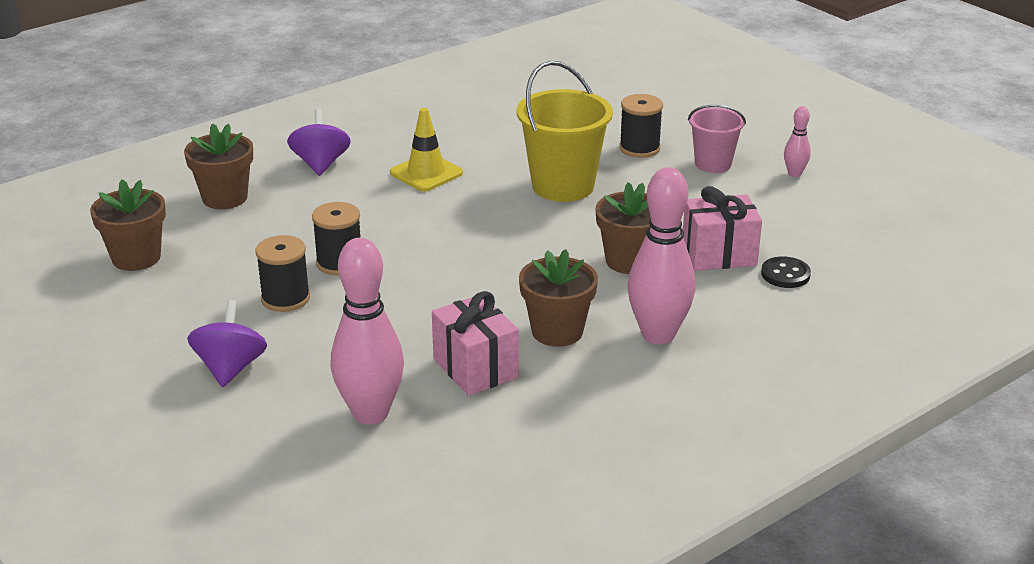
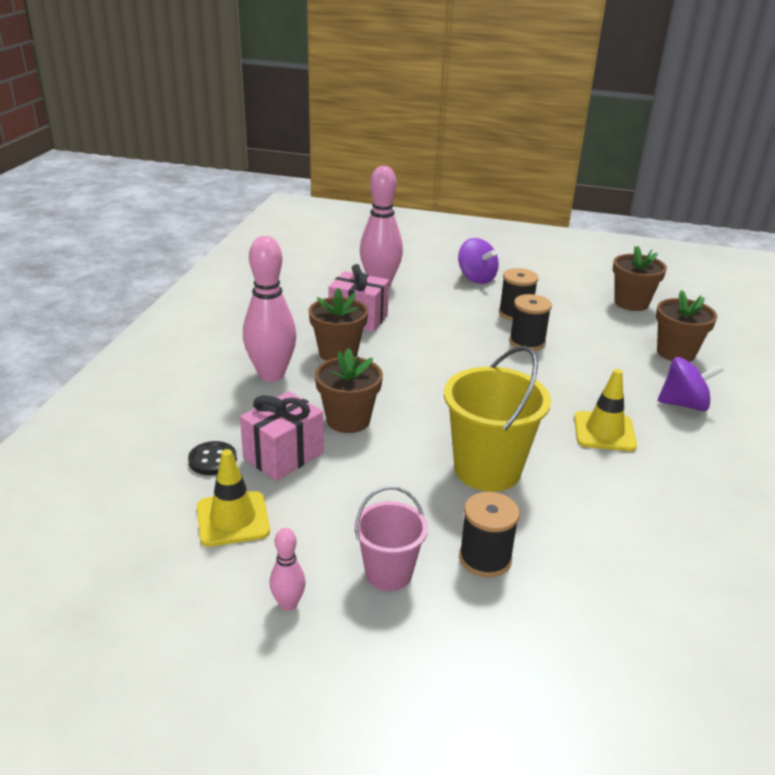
camera: 140 degrees right, 0 degrees up
(320, 164) = (684, 404): purple spinning top -> purple spinning top turned 45 degrees counterclockwise
(798, 228) = (233, 519): none -> yellow traffic cone

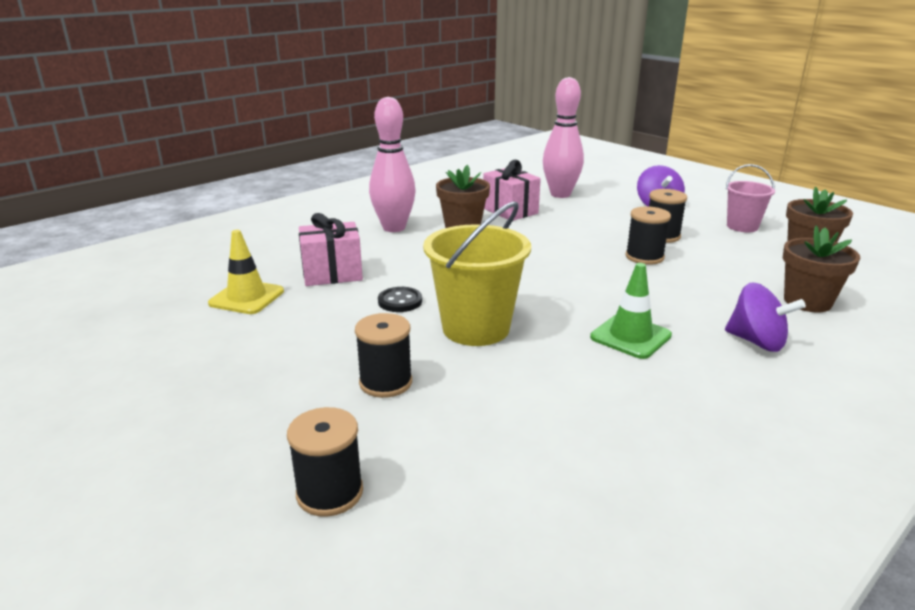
camera: 35 degrees right, 5 degrees down
(212, 460) = (283, 263): black button -> black button (400, 301)
(288, 604) = (208, 355): pink bowling pin -> none
(348, 420) = (410, 267): brown flower pot -> none
(388, 573) = (299, 364): pink bucket -> pink bucket (742, 226)
(573, 683) = (330, 493): none -> black spool
(604, 432) = (630, 336): yellow traffic cone -> green traffic cone

